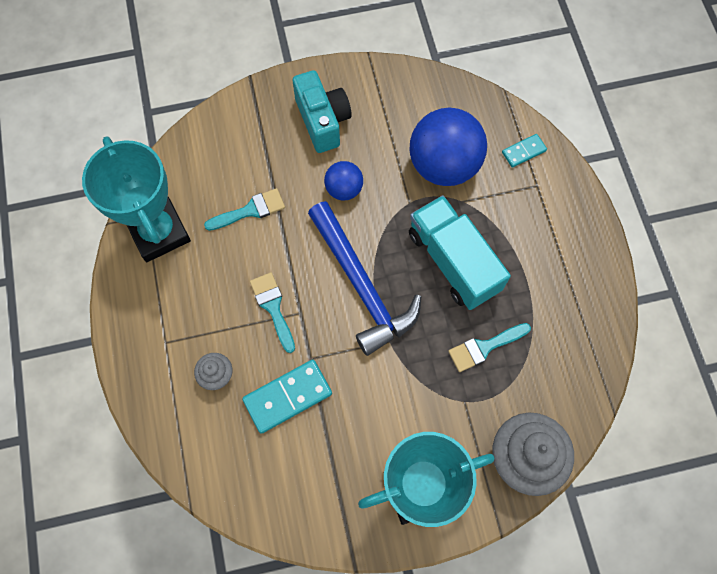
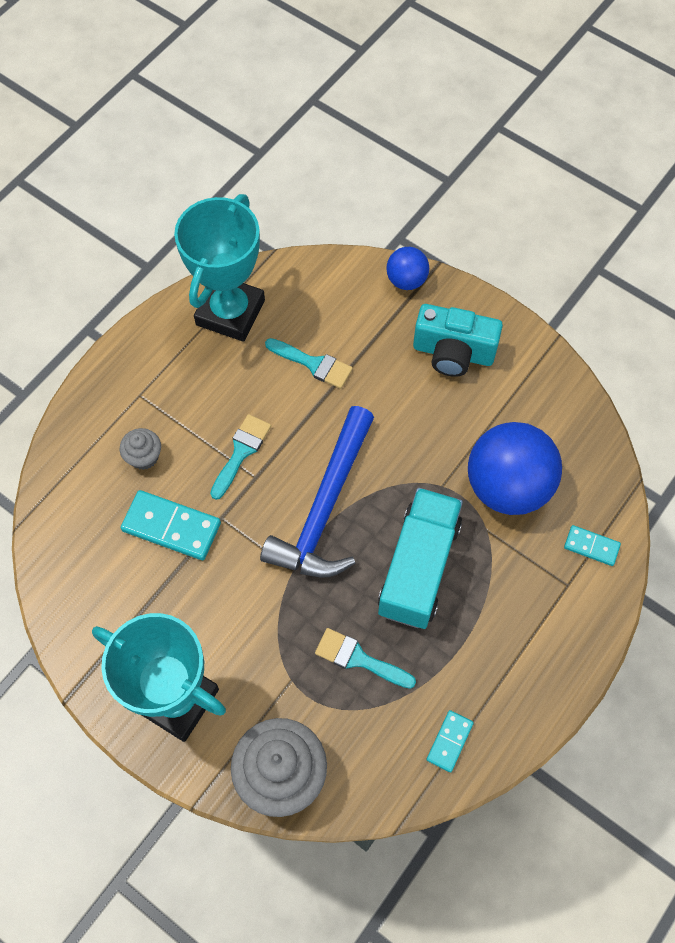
camera: 50 degrees right, 5 degrees down
(323, 121) = (453, 353): turquoise camera -> turquoise camera turned 75 degrees clockwise
(344, 189) = (403, 421): blue ball -> blue ball (406, 280)
(582, 335) = (449, 741): none -> turquoise domino

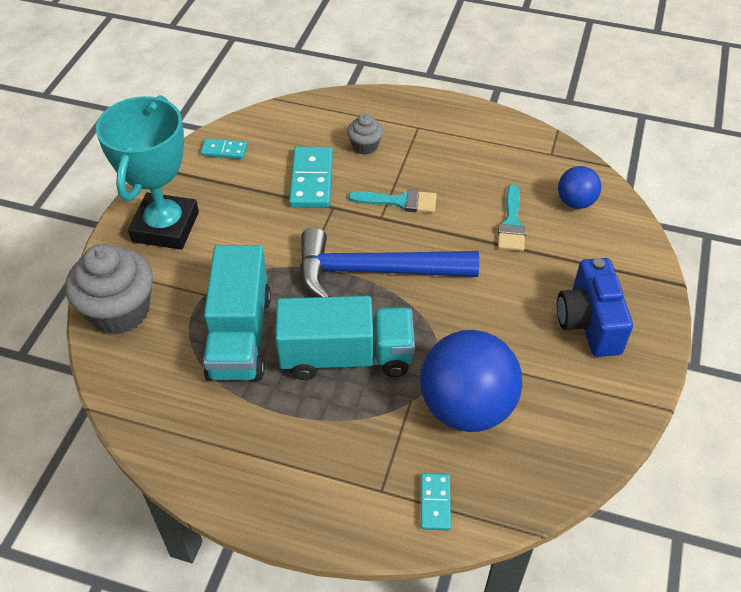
camera: 70 degrees right, 15 degrees down
(230, 312) = (527, 156): turquoise trophy -> none
(358, 659) = (239, 335): turquoise brush -> turquoise truck
(406, 280) = (644, 265): blue ball -> blue ball (575, 202)
(449, 741) = (181, 428): turquoise domino -> turquoise domino (224, 150)
(453, 353) = (589, 322): turquoise camera -> blue camera

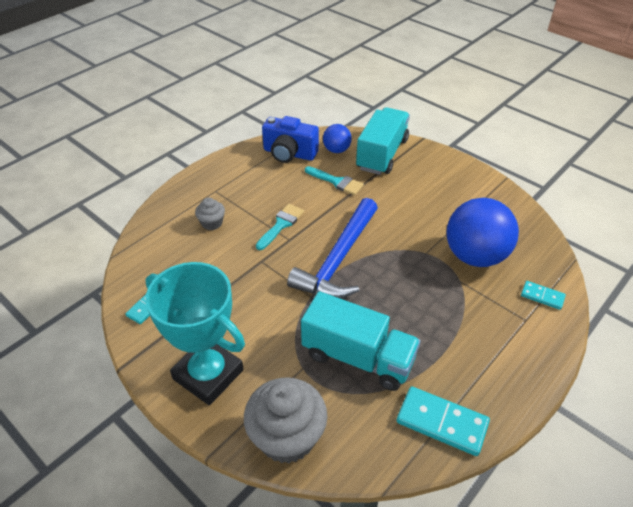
camera: 65 degrees left, 5 degrees down
(311, 180) = (224, 264): turquoise domino -> turquoise domino (441, 422)
(346, 356) = (408, 301): turquoise truck -> turquoise truck (382, 154)
(589, 322) = (433, 181): blue camera -> blue camera (289, 154)

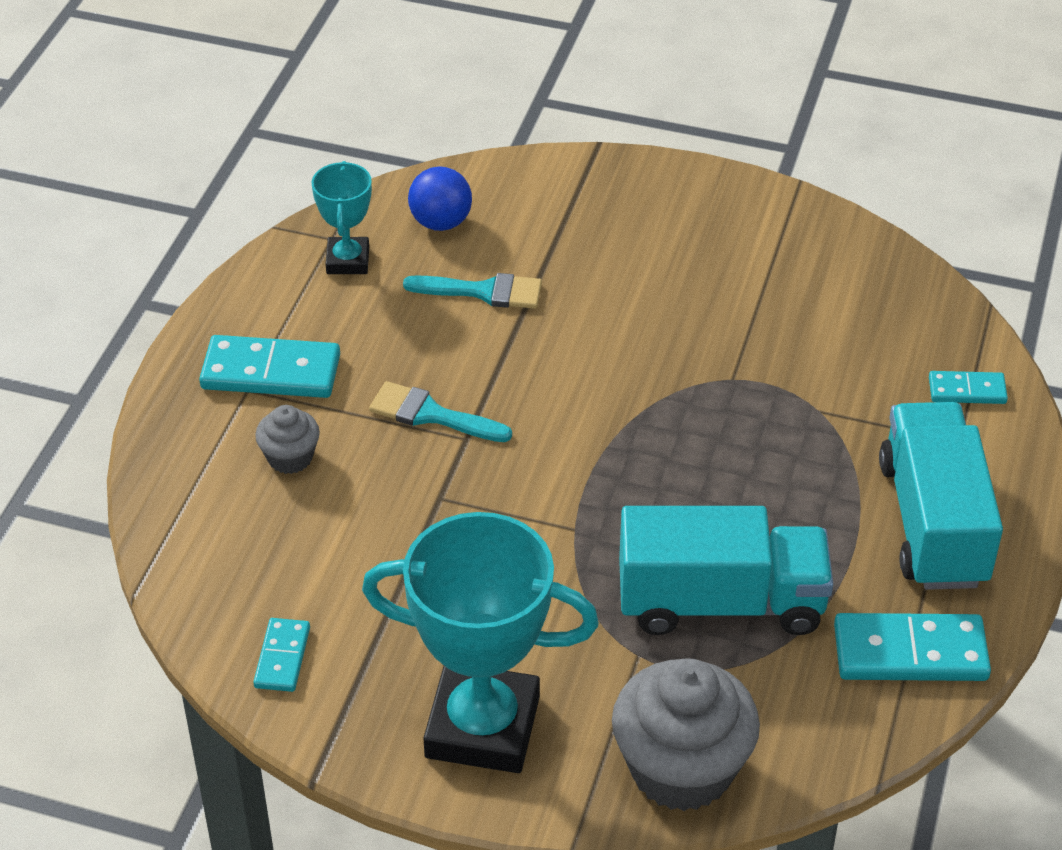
camera: 25 degrees left, 0 degrees up
(229, 187) = (271, 372): none -> turquoise domino
(281, 224) = (431, 415): turquoise brush -> turquoise brush turned 75 degrees counterclockwise
(289, 154) = (348, 260): blue camera -> turquoise trophy
(338, 260) = (582, 446): blue hammer -> none
(382, 154) = (538, 204): turquoise truck -> turquoise truck (933, 523)
(475, 256) = (821, 356): blue ball -> none

